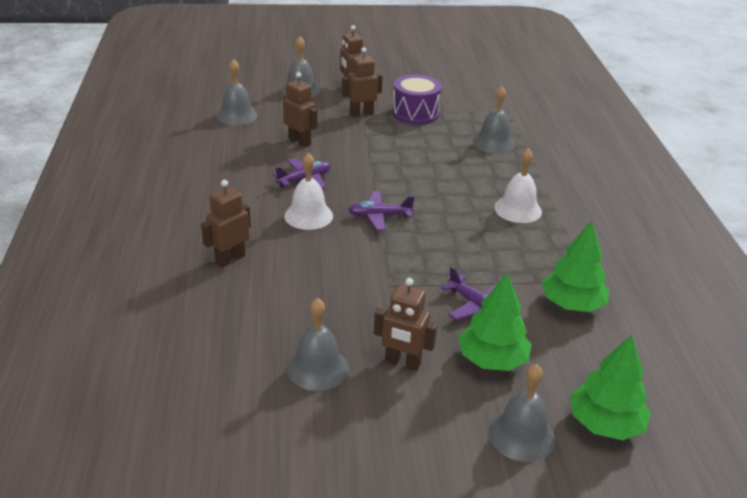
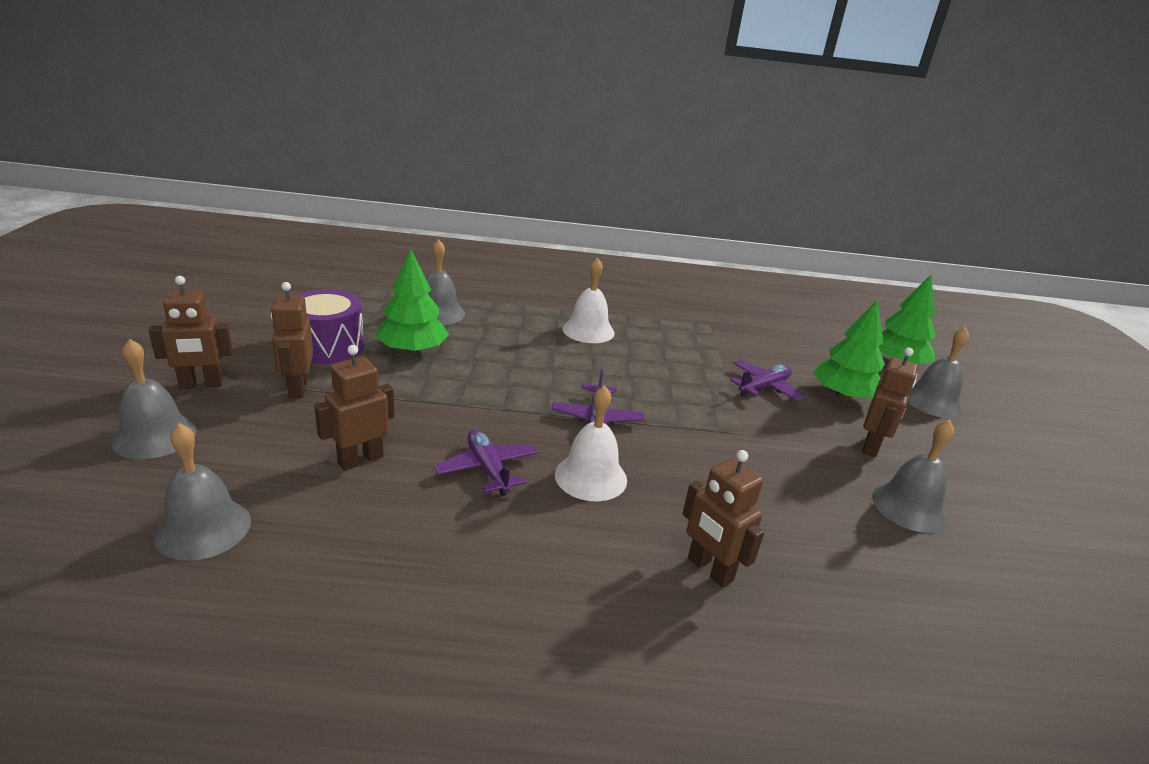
camera: 85 degrees left, 5 degrees down
(572, 304) = (748, 341): green tree -> green tree (413, 350)

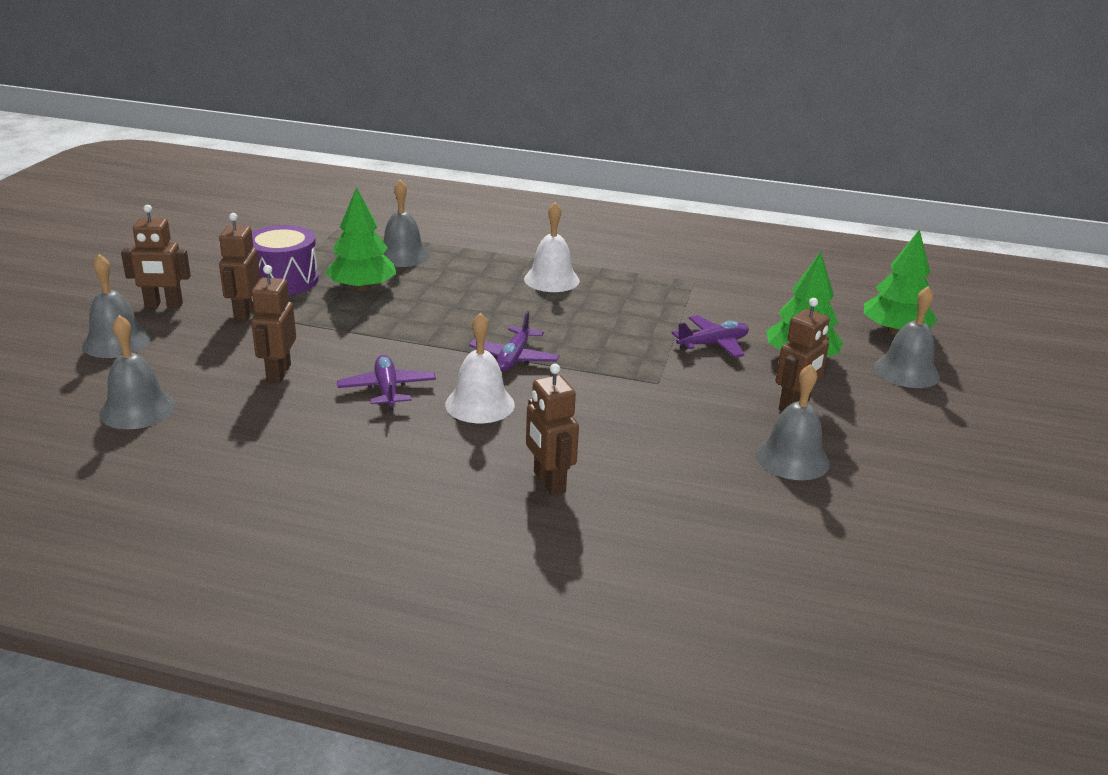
camera: 15 degrees right, 0 degrees up
(360, 460) = (278, 373): brown robot -> brown robot turned 60 degrees counterclockwise

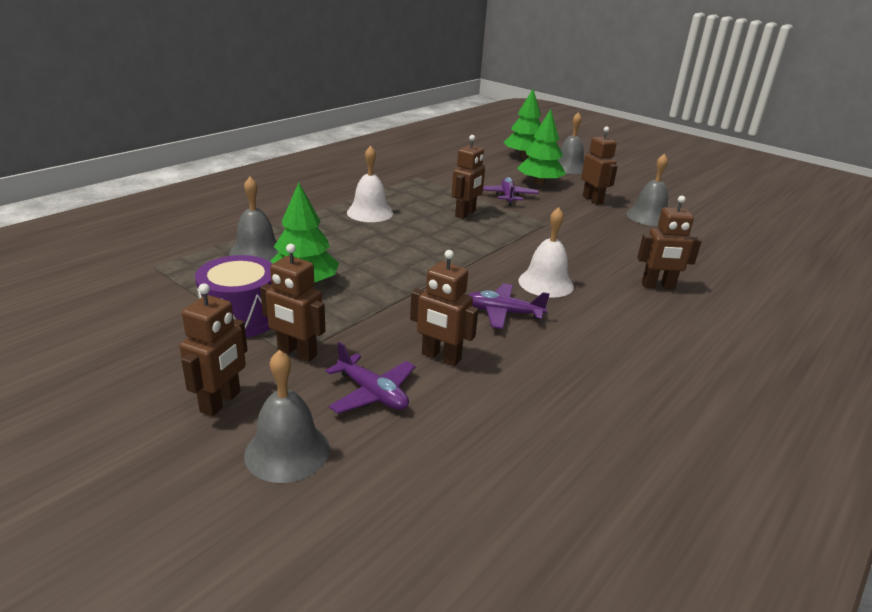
camera: 65 degrees left, 0 degrees up
(137, 409) = (464, 456): grey bell -> none
(514, 358) = (484, 255): purple plane -> purple plane (372, 393)
(618, 328) = (465, 214): none -> brown robot

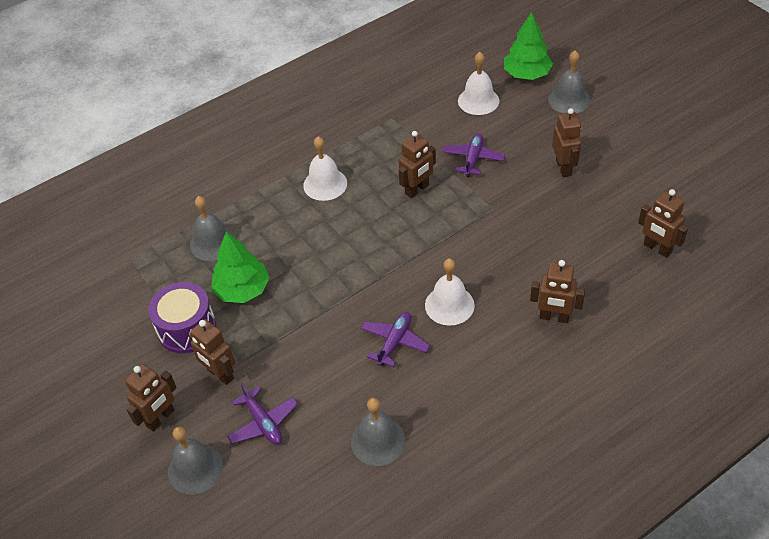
camera: 20 degrees right, 20 degrees up
(441, 357) = (324, 390): brown robot -> brown robot (657, 248)
(491, 168) = (478, 100): none -> white bell
(503, 313) = (394, 342): purple plane -> purple plane turned 90 degrees clockwise
(539, 182) = (520, 132): green tree -> none
(648, 217) = (610, 202): grey bell -> grey bell (378, 441)

